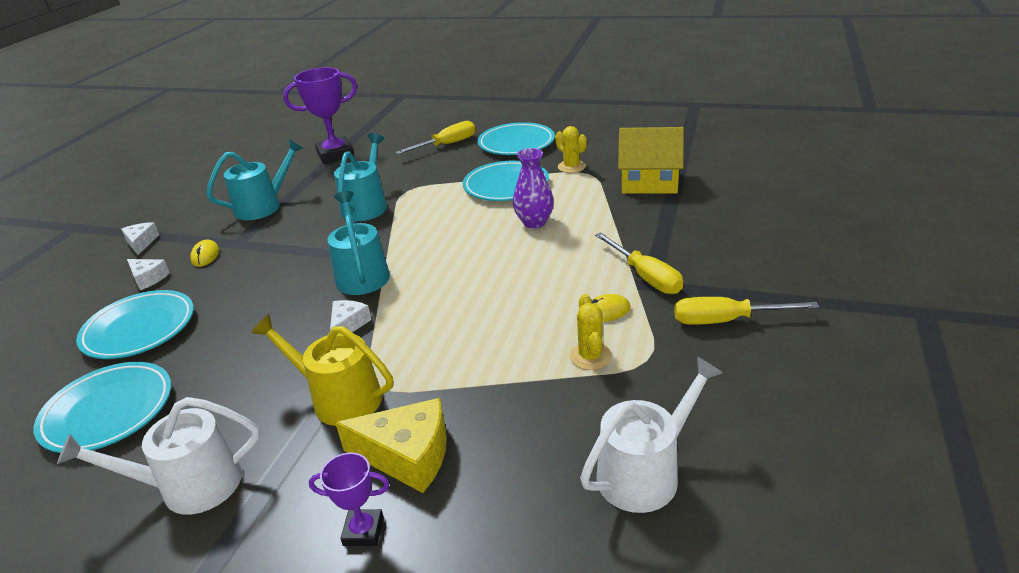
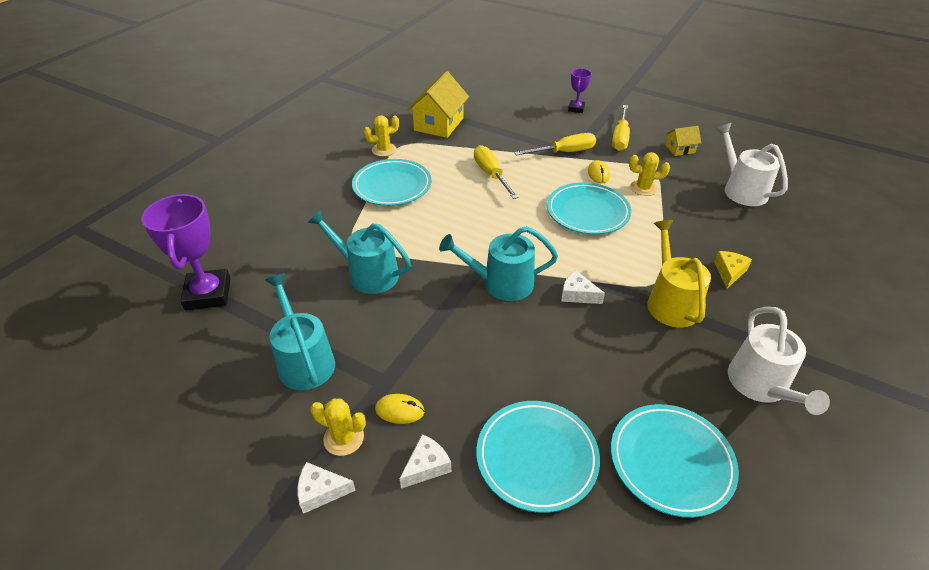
camera: 80 degrees left, 10 degrees up
(184, 240) = (344, 438): none -> yellow cactus
(339, 398) = (670, 302): yellow watering can -> yellow watering can turned 135 degrees clockwise
(363, 531) = (792, 295): purple trophy -> purple trophy (576, 108)
(407, 455) = (729, 272): yellow cheese -> yellow cheese, size x0.57
(446, 145) = (268, 209): yellow screwdriver -> yellow screwdriver (491, 174)
(516, 144) = (309, 169): turquoise plate -> turquoise plate (587, 212)
(534, 222) = (466, 182): purple vase -> none
(738, 389) = (680, 149): none -> yellow house

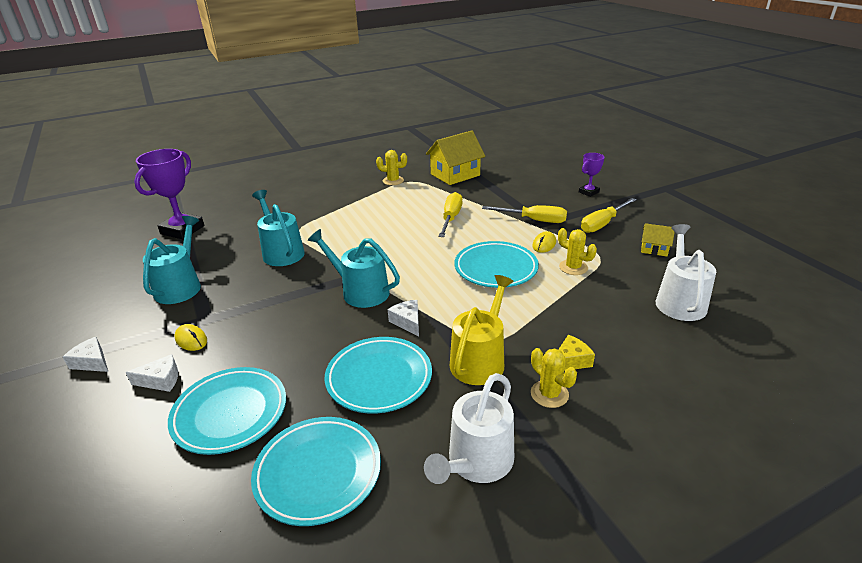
camera: 35 degrees right, 10 degrees down
(344, 438) = (142, 339): yellow cactus -> yellow cactus (549, 394)
(392, 186) = (368, 205): turquoise plate -> turquoise plate (379, 378)

